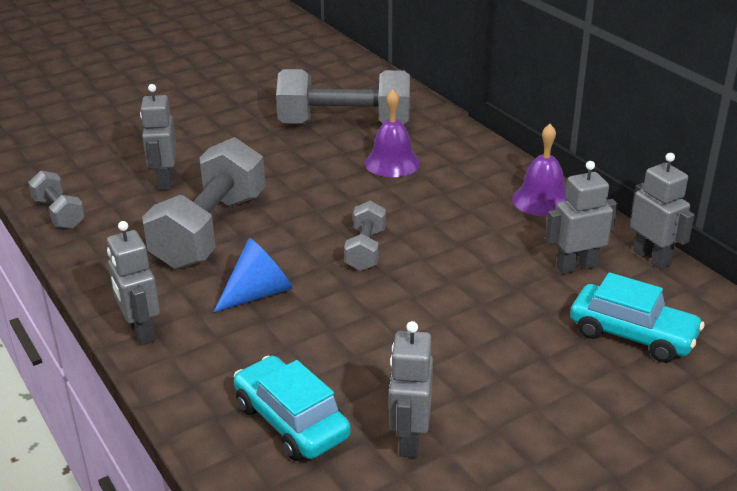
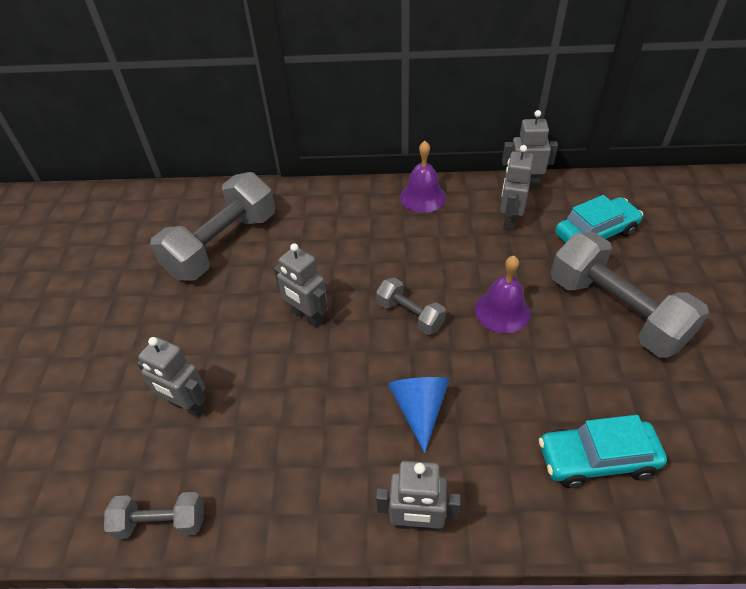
camera: 55 degrees left, 15 degrees up
(210, 230) = (301, 404): grey dumbbell -> grey dumbbell (615, 311)
(392, 163) = (306, 245): purple bell -> purple bell (502, 311)
(409, 439) = (648, 396): grey robot -> grey robot (307, 317)

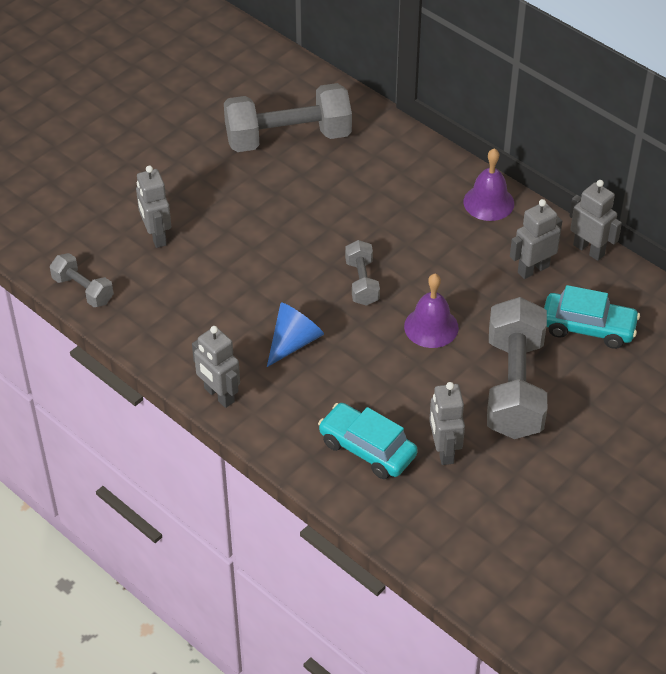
camera: 40 degrees right, 0 degrees up
(307, 317) = (290, 233): grey robot -> grey robot (444, 450)

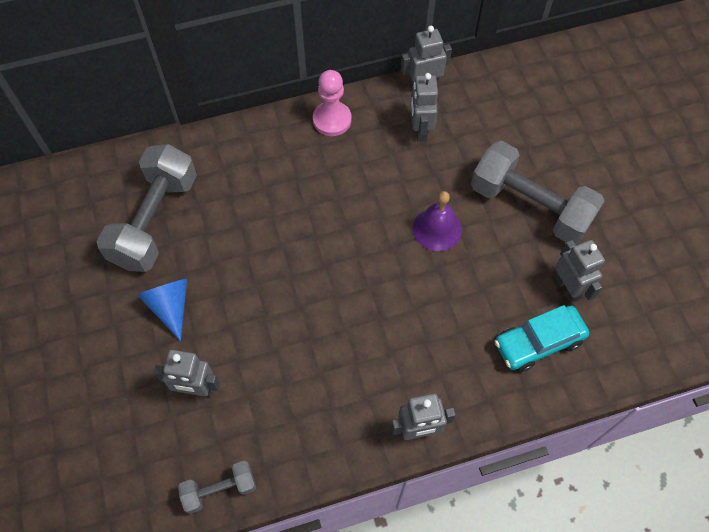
camera: 60 degrees left, 15 degrees up
(294, 342) = (393, 338): blue cone -> blue cone (170, 306)
(362, 282) = (359, 252): grey dumbbell -> none
(444, 450) = (568, 288): grey robot -> grey robot turned 135 degrees counterclockwise
(488, 202) = (332, 120): purple bell -> pink pawn
(588, 327) = (499, 128): turquoise car -> none

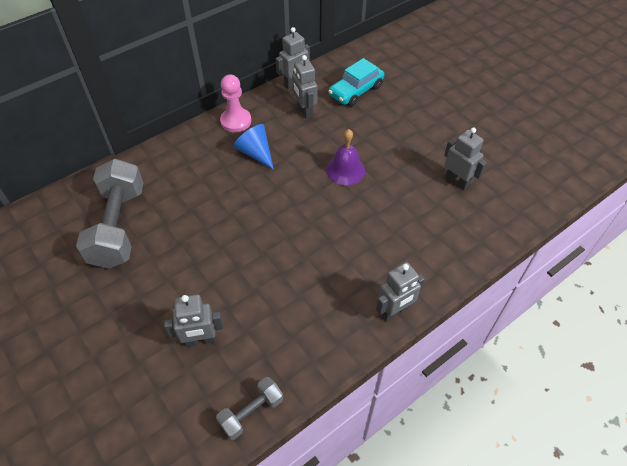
camera: 20 degrees left, 10 degrees down
(170, 306) = (154, 285): blue cone -> blue cone (255, 153)
(530, 206) = (405, 137): grey dumbbell -> none
(538, 342) = (454, 222): turquoise car -> turquoise car (356, 91)

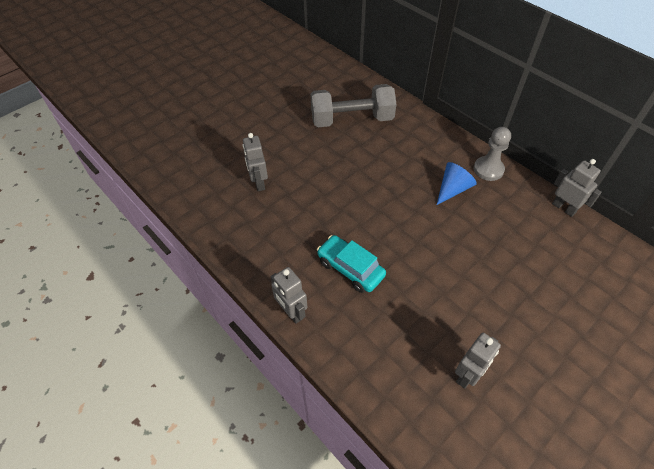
camera: 85 degrees right, 0 degrees up
(236, 121) = (488, 169): pink pawn -> grey pawn
(251, 412) = (203, 220): grey dumbbell -> none
(304, 111) = (524, 221): grey robot -> none
(345, 170) = (452, 263): purple bell -> none
(356, 91) = (577, 265): turquoise car -> turquoise car (350, 269)

